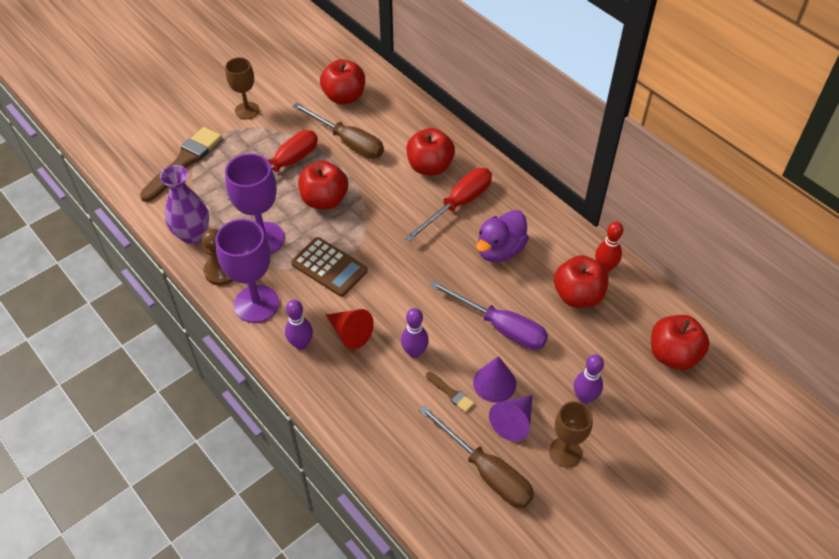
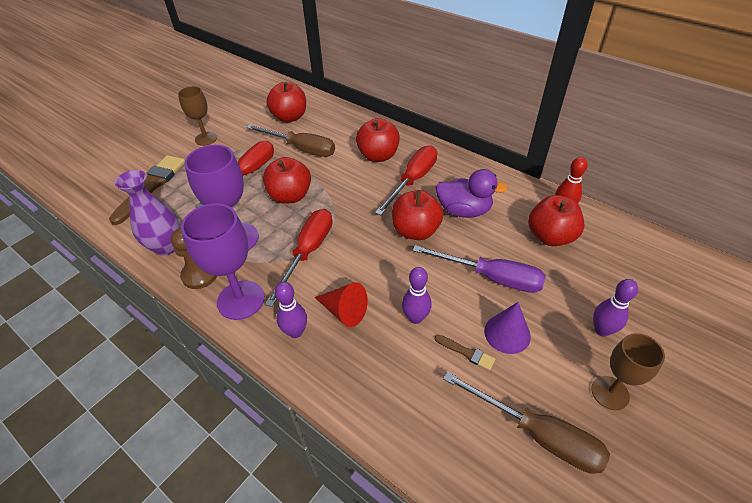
camera: 10 degrees left, 5 degrees down
(329, 267) = (308, 252): brown calculator -> red screwdriver
(500, 250) = (464, 211): purple duck -> purple duck turned 105 degrees counterclockwise
(514, 422) = (543, 370): purple cone -> none
(673, 355) = (662, 273): red apple -> red apple (415, 231)

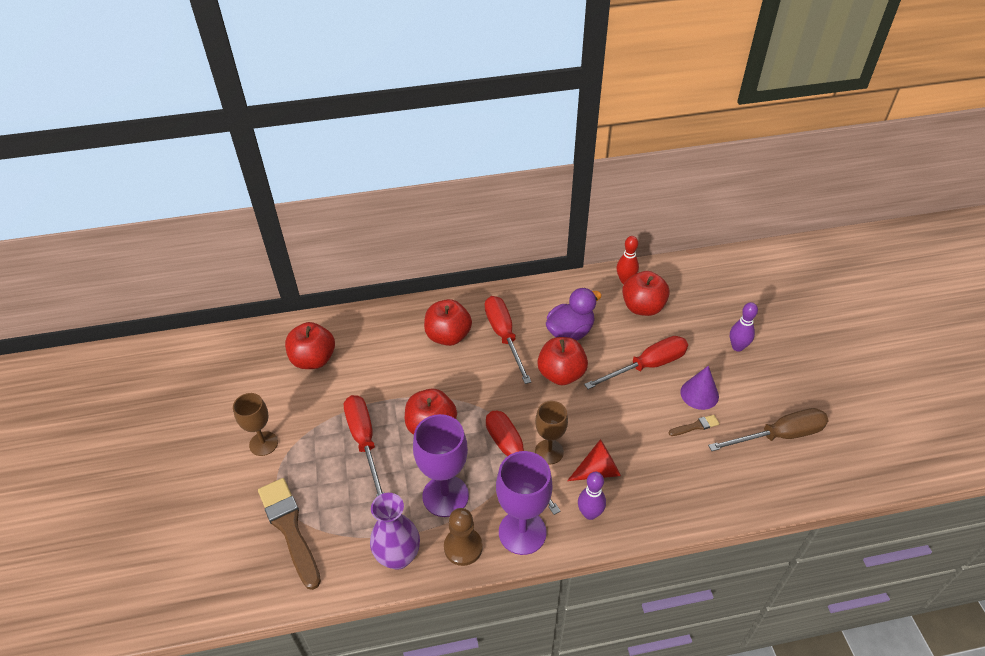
camera: 50 degrees left, 0 degrees up
(301, 148) = (373, 380): brown screwdriver -> none
(415, 318) = (643, 433): purple bowling pin -> none
(491, 277) = (647, 366): purple screwdriver -> red screwdriver
(610, 393) = (780, 380): brown goblet -> brown goblet (549, 452)

